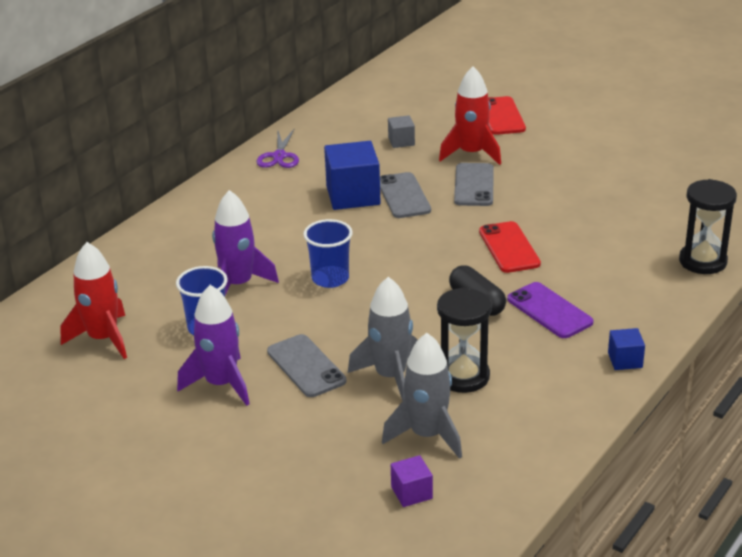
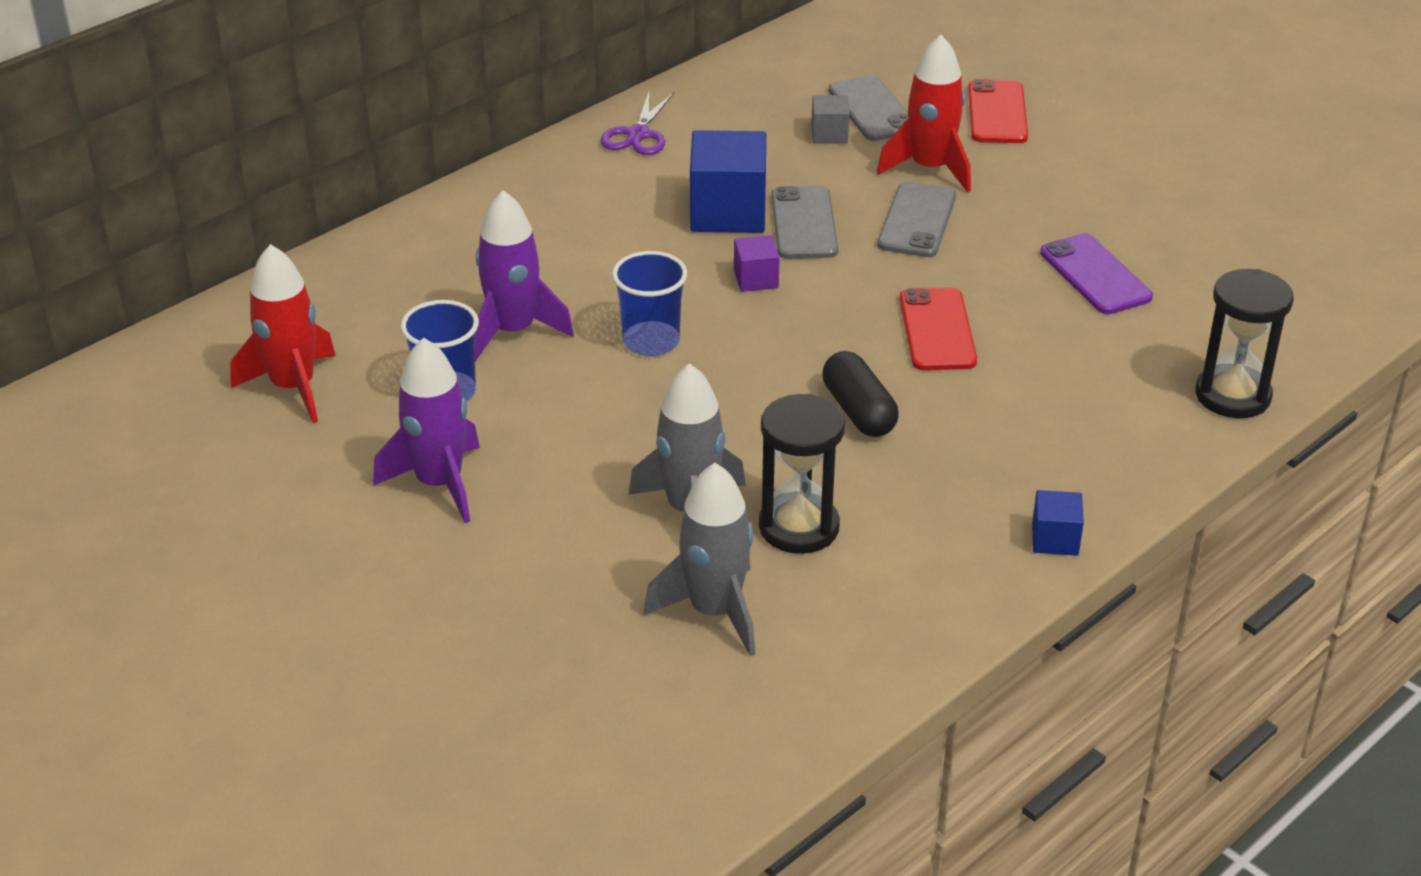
camera: 10 degrees right, 5 degrees up
(306, 366) = (571, 475): grey phone -> grey phone (872, 109)
(411, 493) = (662, 698): purple cube -> purple cube (756, 279)
(549, 311) = (965, 441): purple phone -> purple phone (1095, 275)

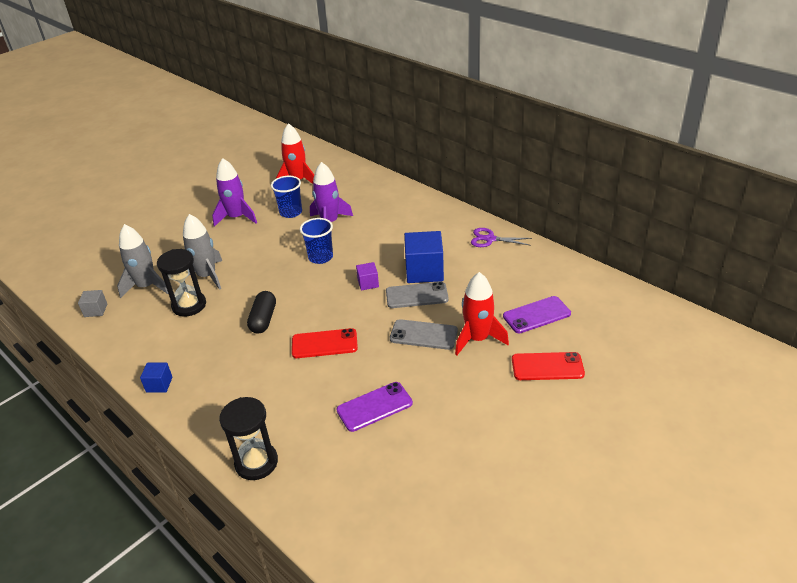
camera: 90 degrees right, 0 degrees up
(829, 134) = (505, 300): grey cube -> grey cube (96, 310)
(858, 411) = (263, 319): black capsule -> black capsule turned 60 degrees counterclockwise
(872, 109) = (536, 315): grey phone -> purple phone

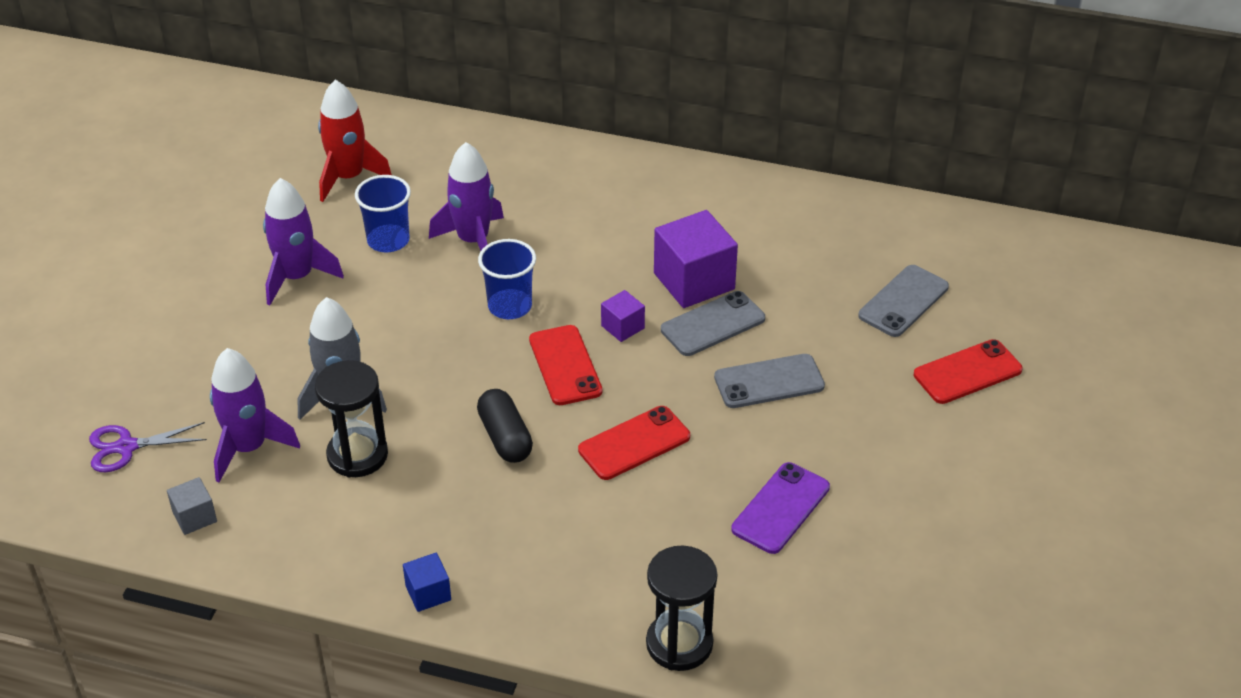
camera: 30 degrees left, 5 degrees up
(147, 286) = (248, 448): grey rocket -> purple rocket
(323, 293) = (565, 365): none -> red phone
(424, 271) = (694, 281): blue cube -> purple cube
(477, 339) = (848, 363): red rocket -> none
(490, 239) = (754, 199): purple scissors -> purple scissors (126, 447)
(536, 315) = (903, 301): purple phone -> grey phone

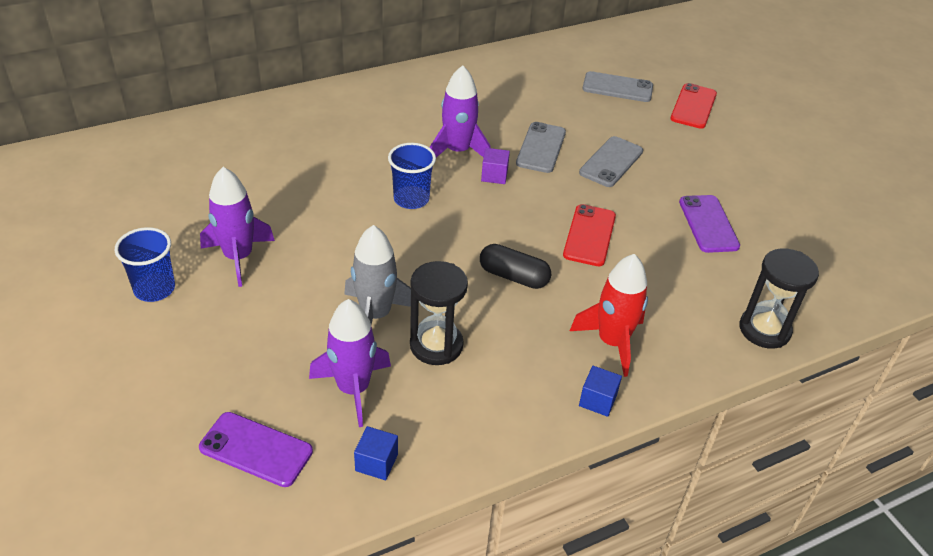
camera: 45 degrees left, 0 degrees up
(126, 447) = (256, 449): purple scissors -> purple phone
(194, 517) = (376, 462): grey cube -> blue cube
(348, 177) = (193, 176): red rocket -> red rocket (612, 342)
(388, 240) = (276, 201): blue cup -> blue cup (154, 289)
(473, 241) = (335, 173): purple rocket -> purple rocket (458, 151)
(565, 365) = (491, 215): red phone -> none
(694, 281) = (499, 130): purple cube -> none
(903, 301) = (617, 87): grey phone -> grey phone turned 75 degrees counterclockwise

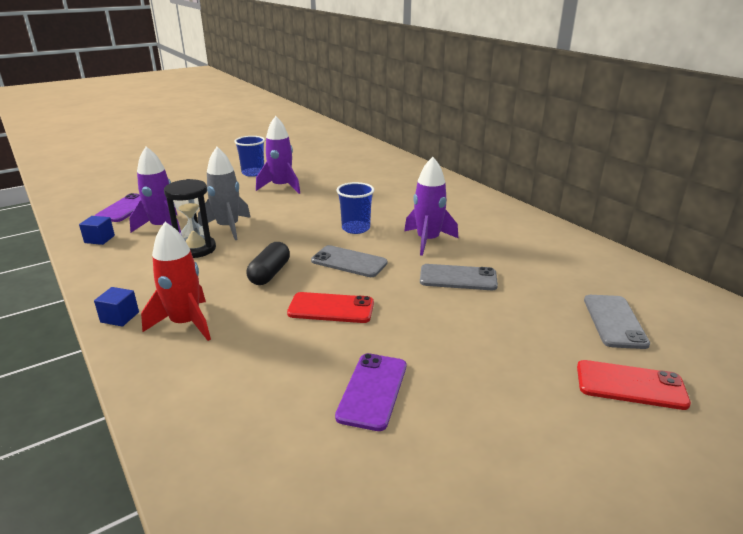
camera: 85 degrees right, 15 degrees down
(494, 175) = (402, 258): purple cube -> none
(611, 162) = (458, 319): grey phone -> grey phone (349, 262)
(708, 224) = (372, 391): purple phone -> purple phone turned 60 degrees counterclockwise
(764, 329) = (186, 431): black hourglass -> none

